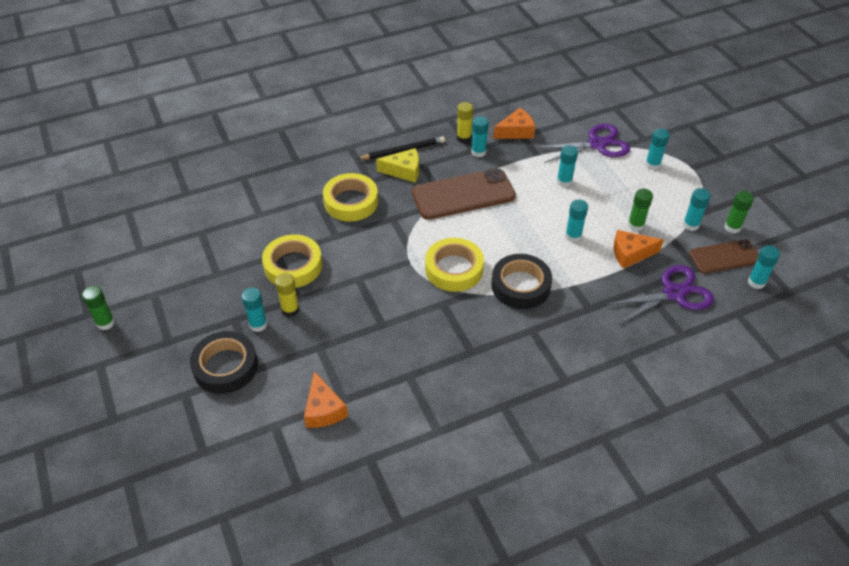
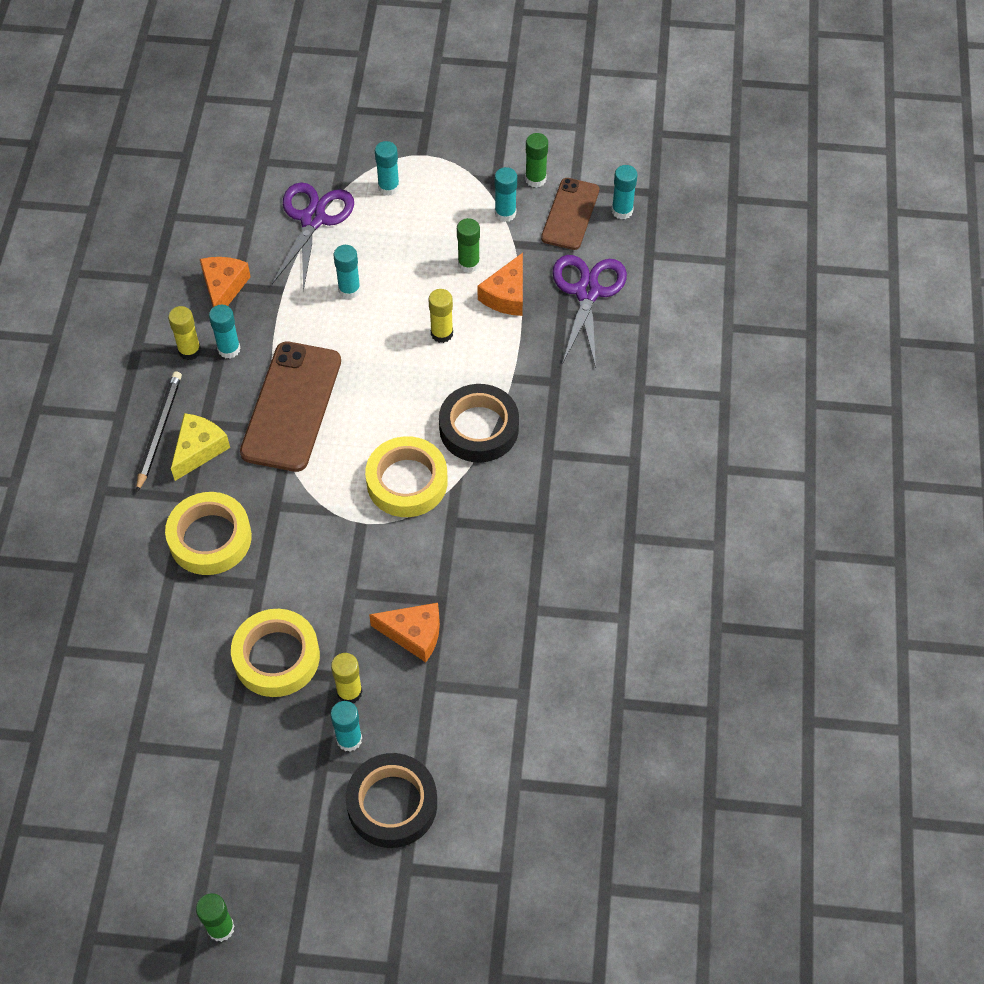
camera: 60 degrees left, 10 degrees up
(323, 409) = (524, 720): orange cheese -> orange cheese (413, 634)
(573, 236) = (442, 333): turquoise glue stick -> yellow glue stick

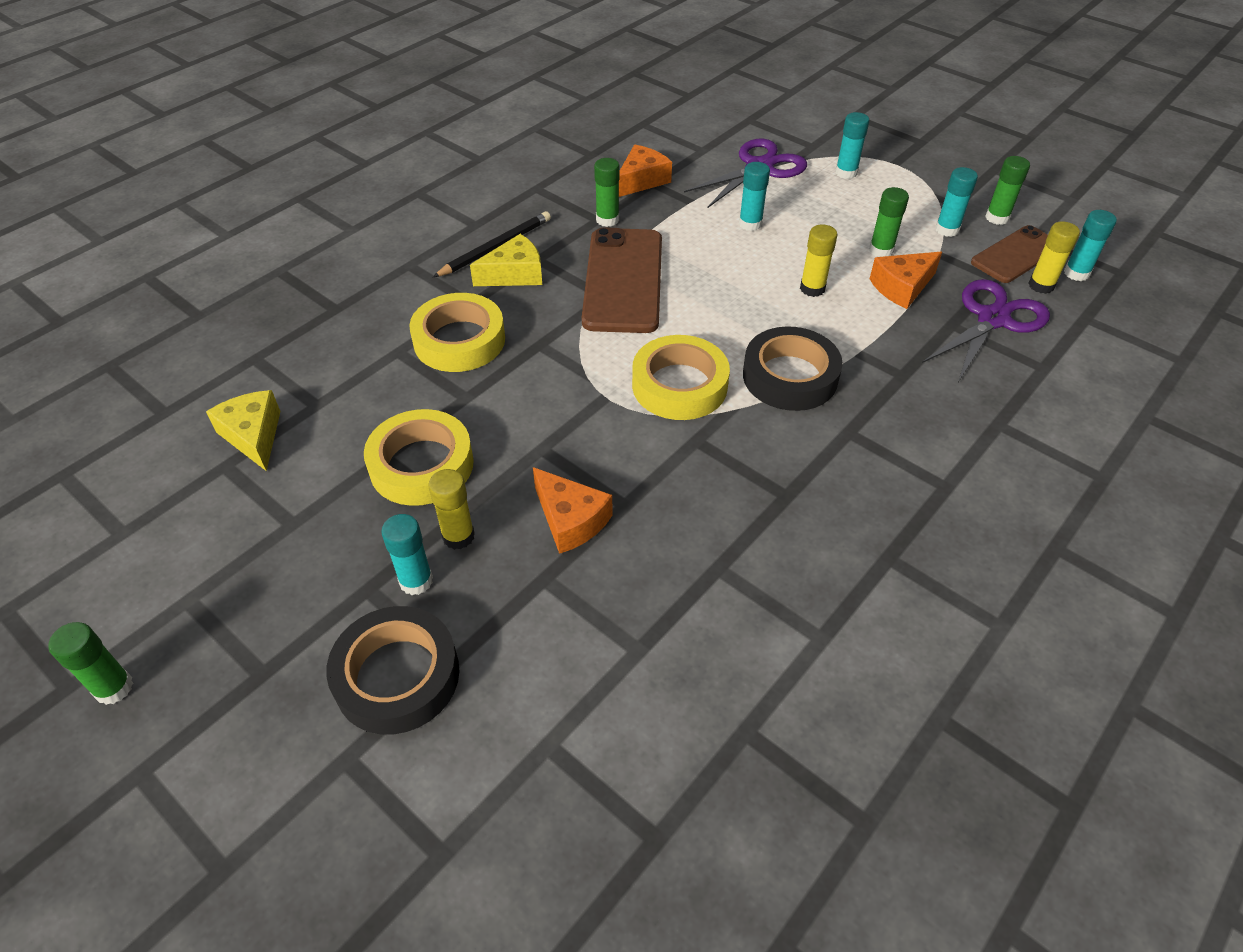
camera: 35 degrees right, 10 degrees down
(129, 711) = (253, 436): none -> yellow cheese
(189, 351) = (574, 207): yellow glue stick -> yellow glue stick (1041, 285)
(229, 349) = (607, 220): turquoise glue stick -> green glue stick
(291, 406) = (623, 280): brown phone -> brown phone turned 45 degrees counterclockwise

